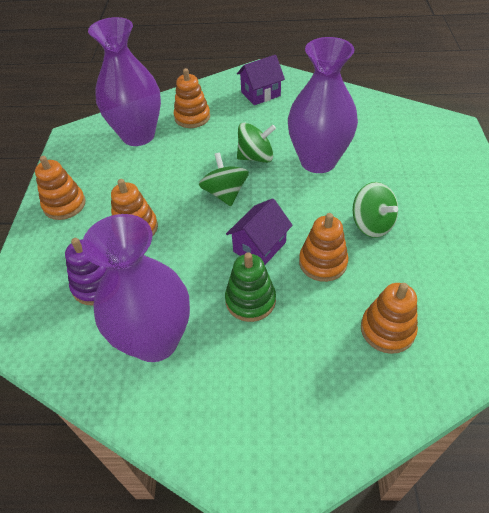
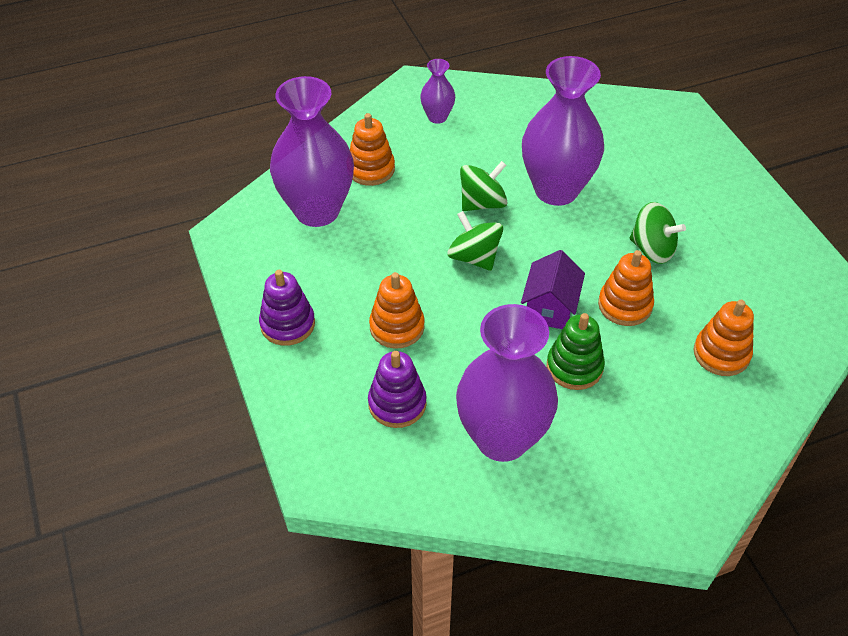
camera: 25 degrees left, 0 degrees up
(64, 205) = (287, 324): orange stacking toy -> purple stacking toy
(260, 94) = (437, 117): purple house -> purple vase

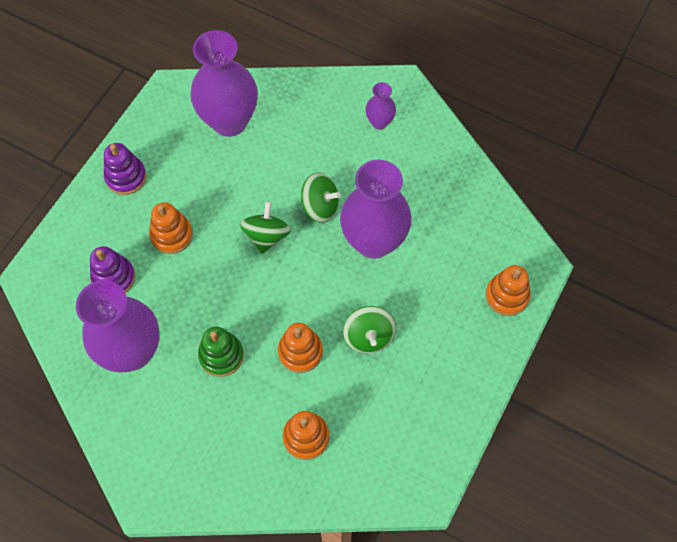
camera: 50 degrees right, 15 degrees up
(371, 169) = (293, 122): orange stacking toy -> orange stacking toy (506, 296)
(550, 308) = (260, 309): purple house -> none

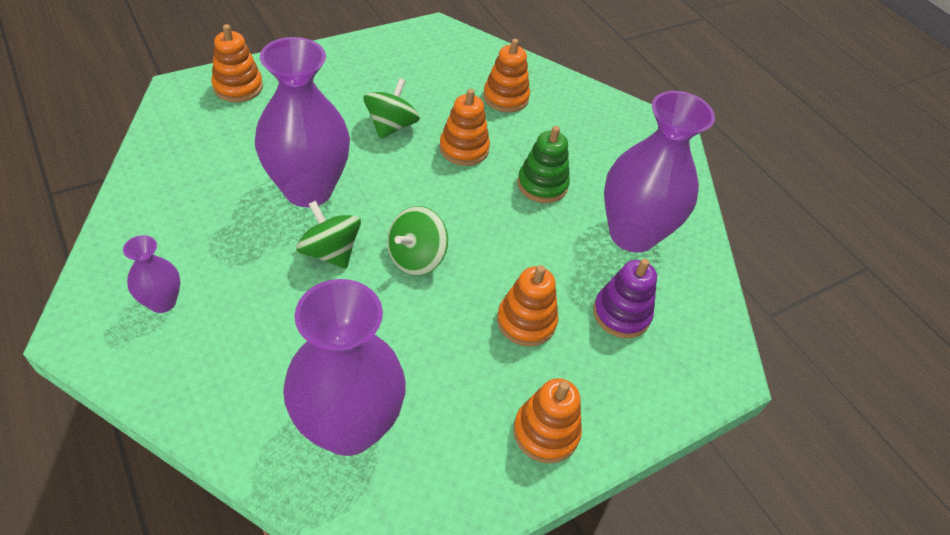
camera: 155 degrees left, 15 degrees down
(126, 177) = (545, 432): purple stacking toy -> orange stacking toy

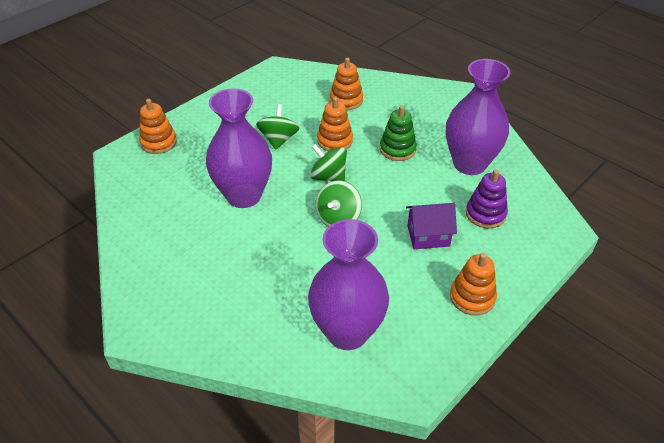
camera: 10 degrees left, 5 degrees down
(162, 302) = (183, 294): purple vase -> none
(330, 252) = (279, 230): green spinning top -> green spinning top (328, 176)
(526, 321) = (428, 236): orange stacking toy -> purple house

